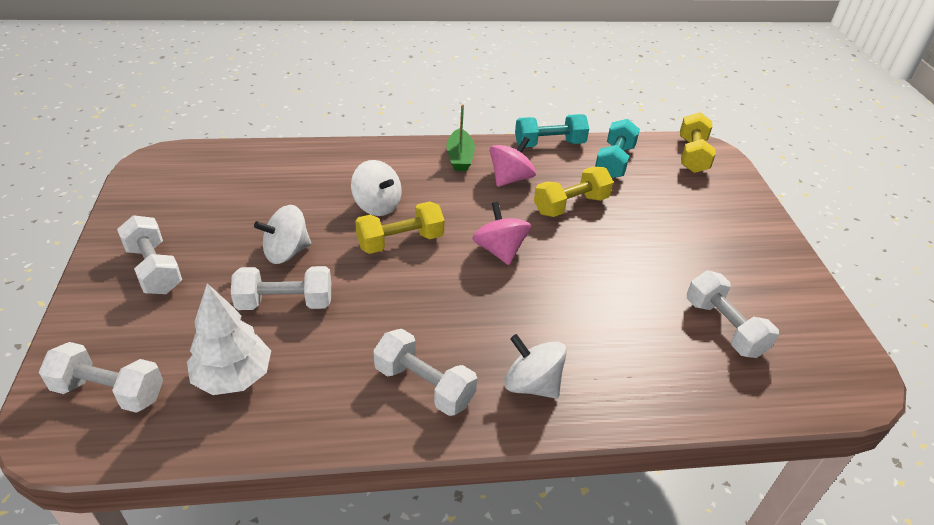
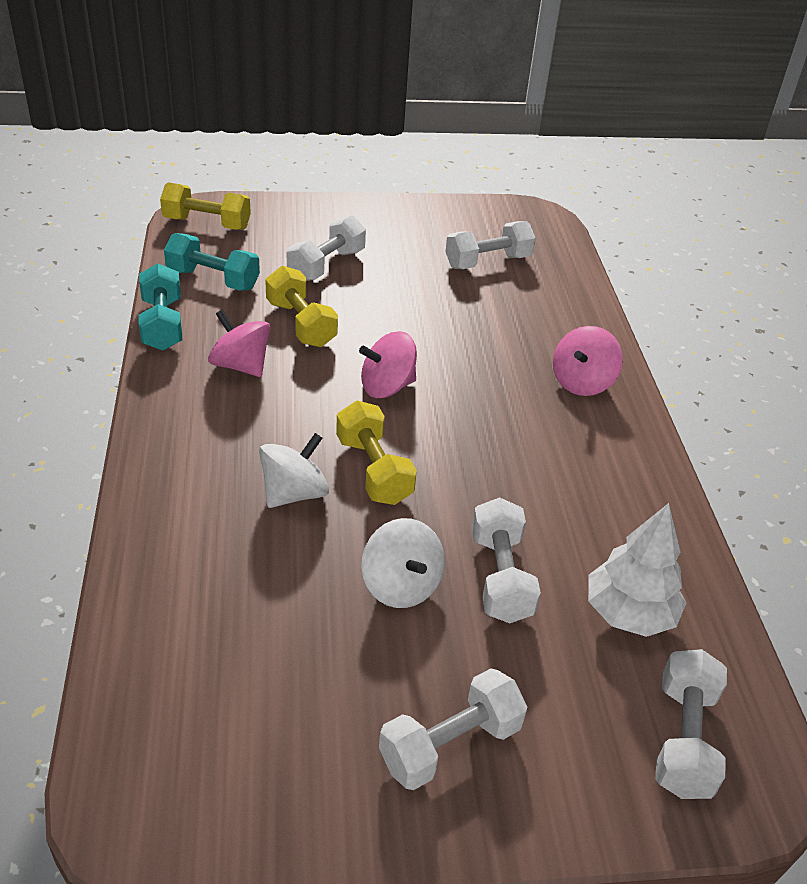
camera: 90 degrees left, 0 degrees up
(424, 385) = (601, 454): white dumbbell -> white dumbbell (326, 265)
(460, 157) = (182, 408): green boat -> none
(532, 384) = (582, 382): white spinning top -> pink spinning top

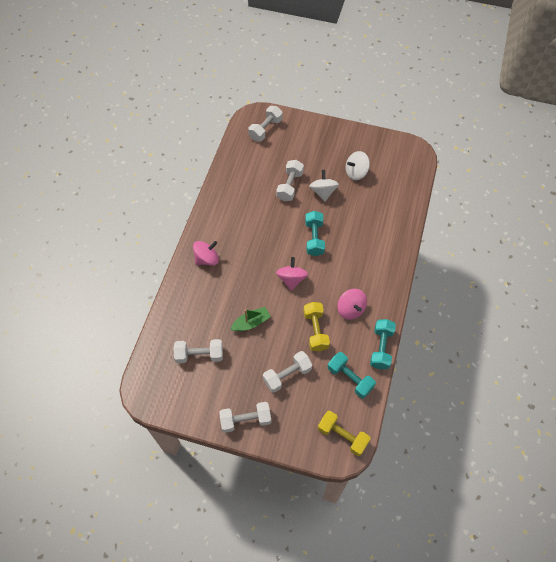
camera: 155 degrees left, 20 degrees up
(294, 493) = (347, 236): white spinning top -> white spinning top (356, 172)
(374, 470) = (314, 238): yellow dumbbell -> turquoise dumbbell
(387, 386) = (291, 279): pink spinning top -> pink spinning top turned 90 degrees counterclockwise
(428, 312) = (251, 323): none -> green boat
(450, 745) = (329, 145): white dumbbell -> white dumbbell (245, 420)
(629, 613) = (256, 164): white tree -> none

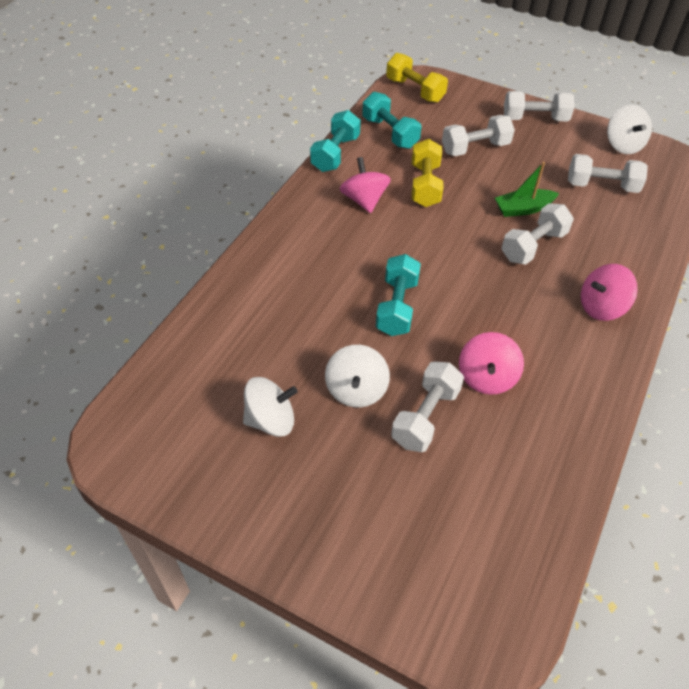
camera: 170 degrees left, 10 degrees down
(180, 403) = (623, 145): none -> white spinning top
(265, 129) = (464, 587): white dumbbell -> white dumbbell (533, 246)
(291, 279) = (450, 252): pink spinning top -> pink spinning top (486, 377)

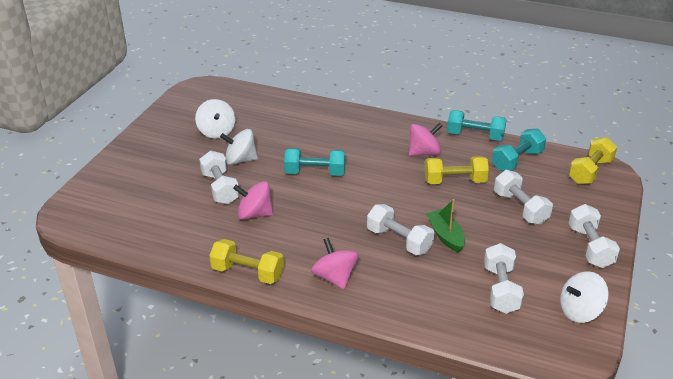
camera: 85 degrees right, 15 degrees down
(425, 417) = (220, 188): white dumbbell -> white dumbbell turned 45 degrees clockwise
(603, 389) = (247, 273): none -> yellow dumbbell

